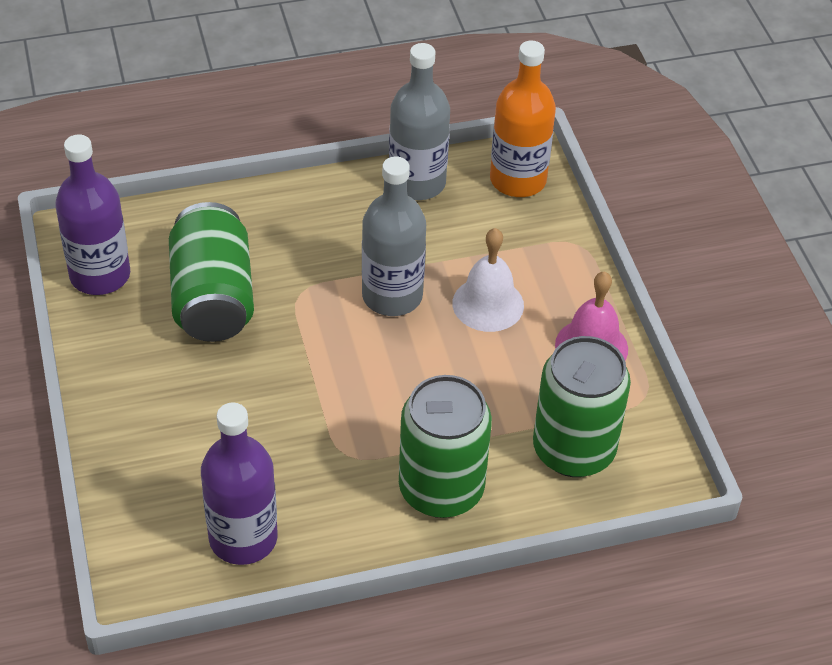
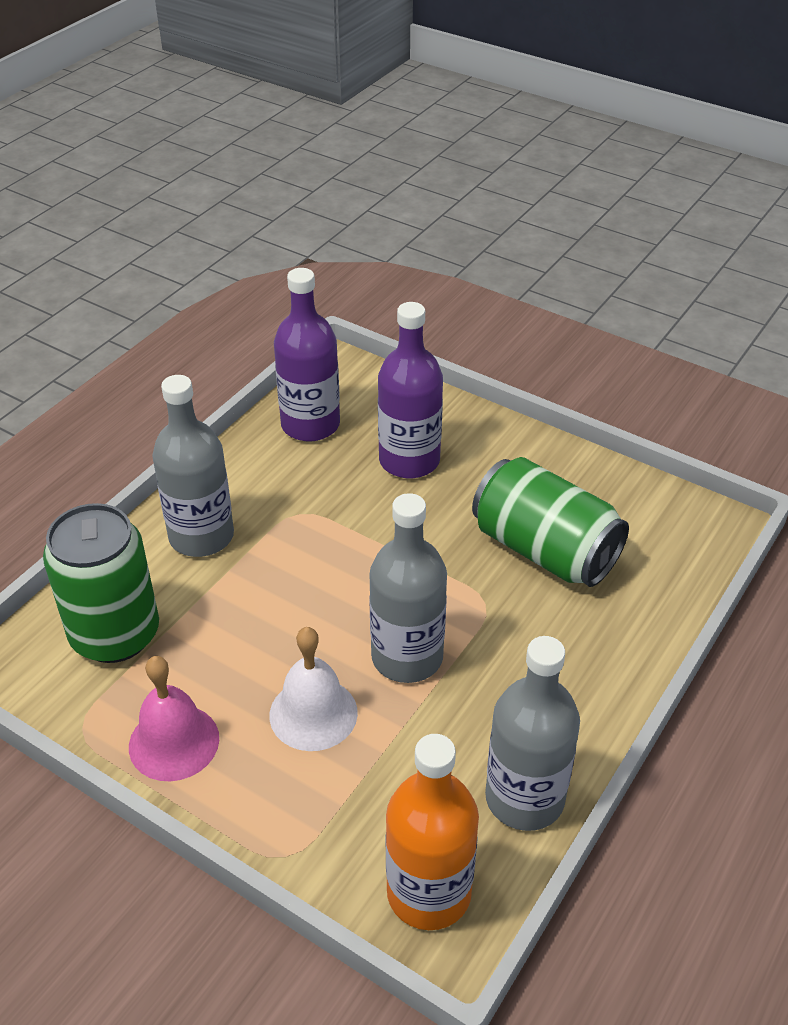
camera: 140 degrees right, 5 degrees down
(100, 275) = (648, 507): purple bottle -> purple bottle (409, 460)
(441, 489) = (201, 536): green can -> grey bottle

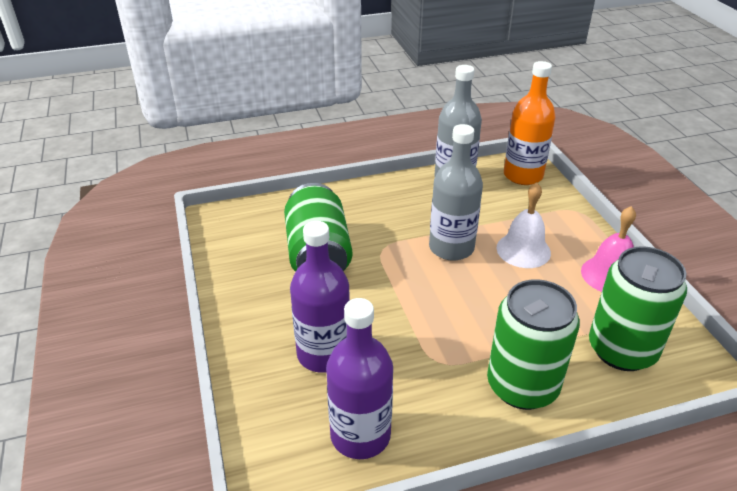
camera: 140 degrees left, 5 degrees down
(201, 536) = (522, 386): grey bottle -> green can

